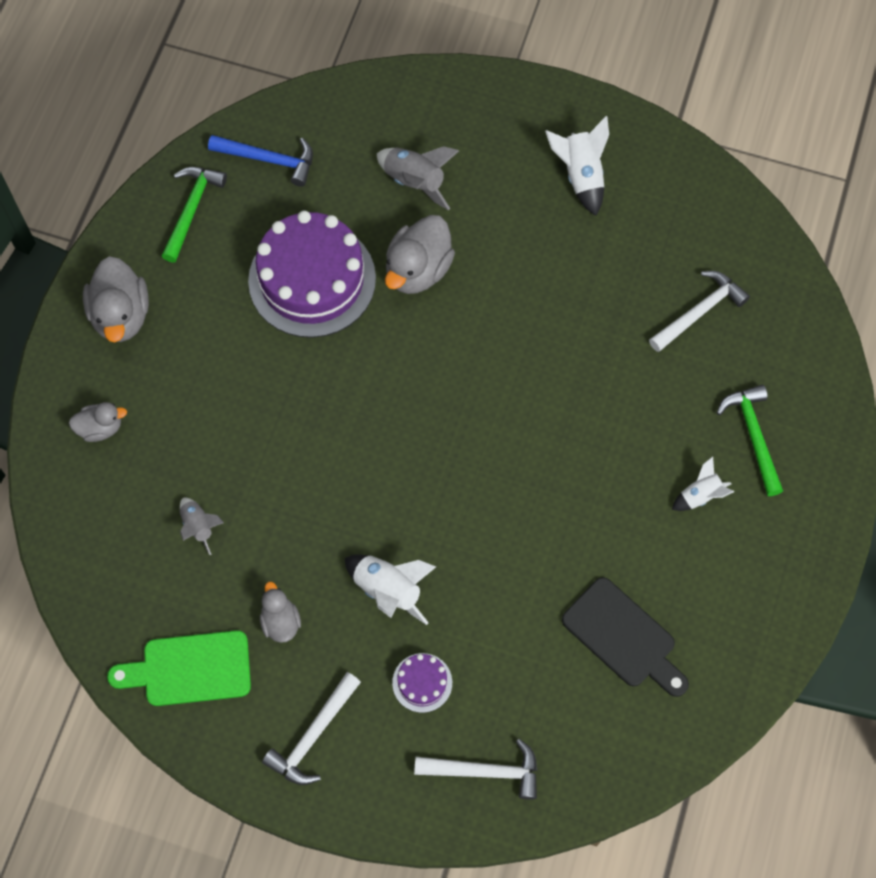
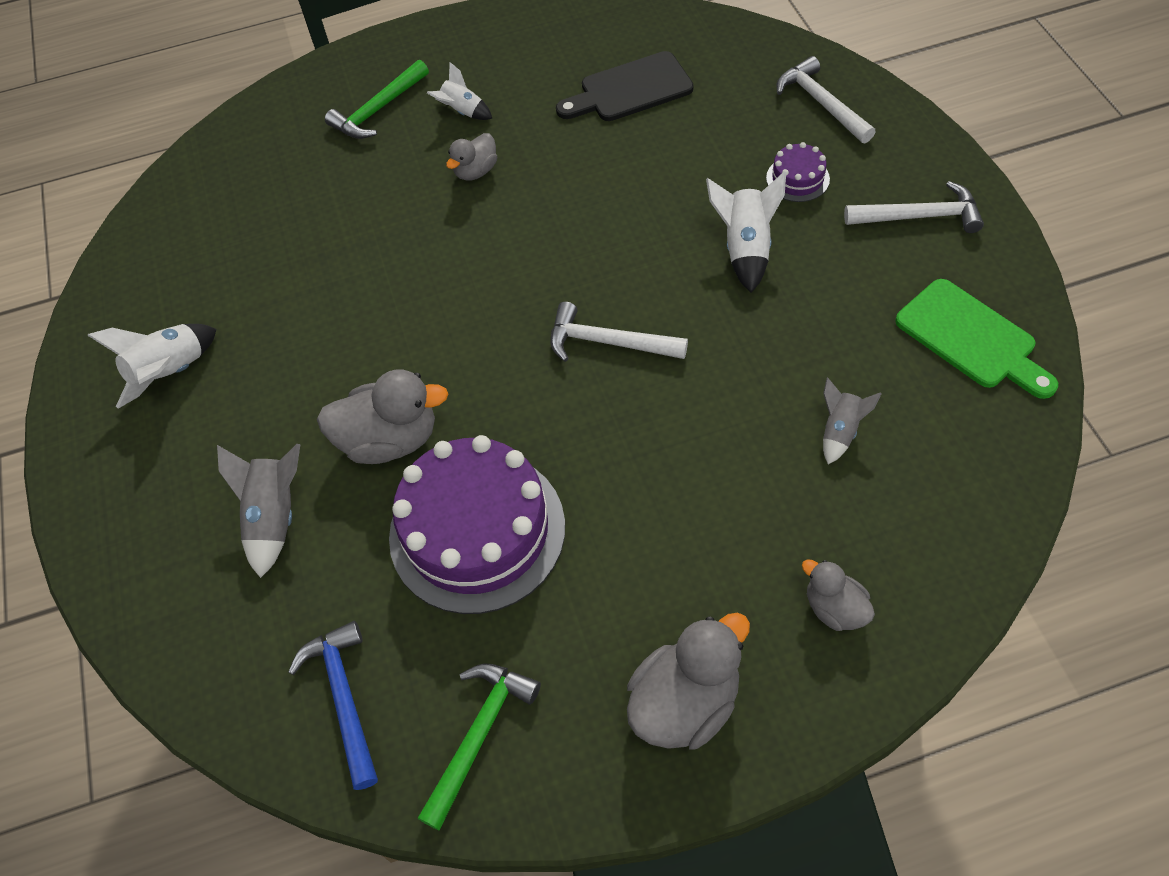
camera: 120 degrees left, 10 degrees down
(192, 210) = (479, 735): green hammer -> green hammer turned 135 degrees clockwise
(280, 621) = (855, 303): grey duck -> grey duck (476, 171)
(623, 637) = (630, 90): black cutting board -> black cutting board turned 120 degrees counterclockwise
(699, 312) = (276, 202): white hammer -> white hammer (608, 342)

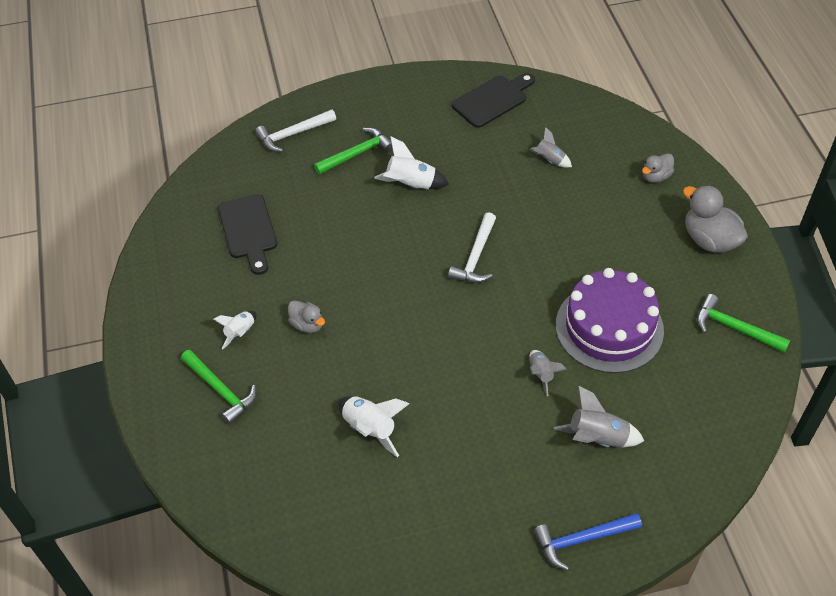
camera: 90 degrees left, 5 degrees down
(171, 373) = (472, 519): white rocket -> white rocket (370, 428)
(344, 697) = (718, 393): blue hammer -> blue hammer (581, 539)
(390, 440) = (541, 374): grey duck -> grey rocket
(797, 178) = (357, 154): purple cake -> green hammer
(919, 217) = (401, 105): white hammer -> none
(971, 338) = (493, 100): green cutting board -> black cutting board

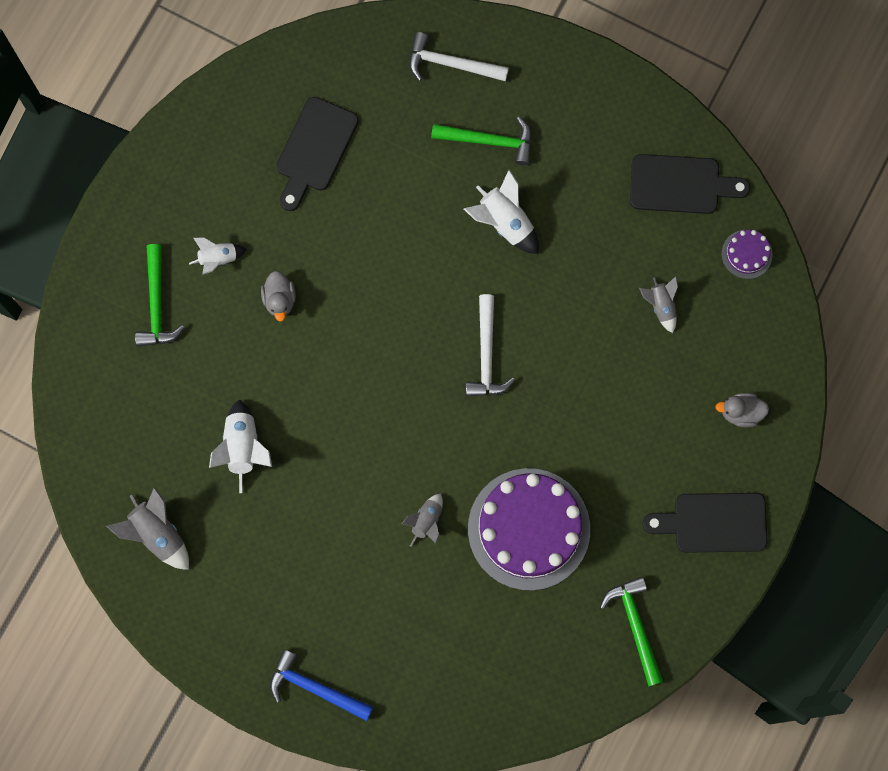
camera: 40 degrees right, 25 degrees up
(475, 257) = (486, 355): white hammer -> white hammer turned 60 degrees counterclockwise
(567, 105) = (746, 254): none -> purple cake
(597, 438) = (413, 618): grey rocket -> grey rocket (157, 533)
(709, 240) = (713, 522): grey duck -> black cutting board

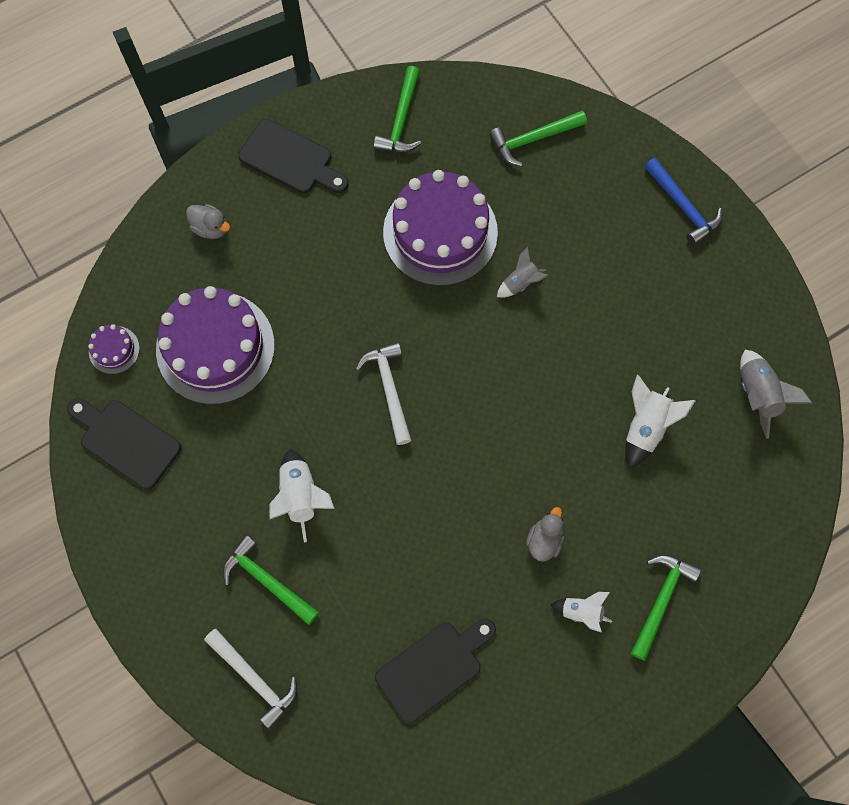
camera: 150 degrees left, 5 degrees down
(486, 355) = (389, 389): white hammer -> white hammer turned 45 degrees counterclockwise
(497, 678) = (533, 139): none -> green hammer
(661, 306) = (215, 347): grey rocket -> purple cake

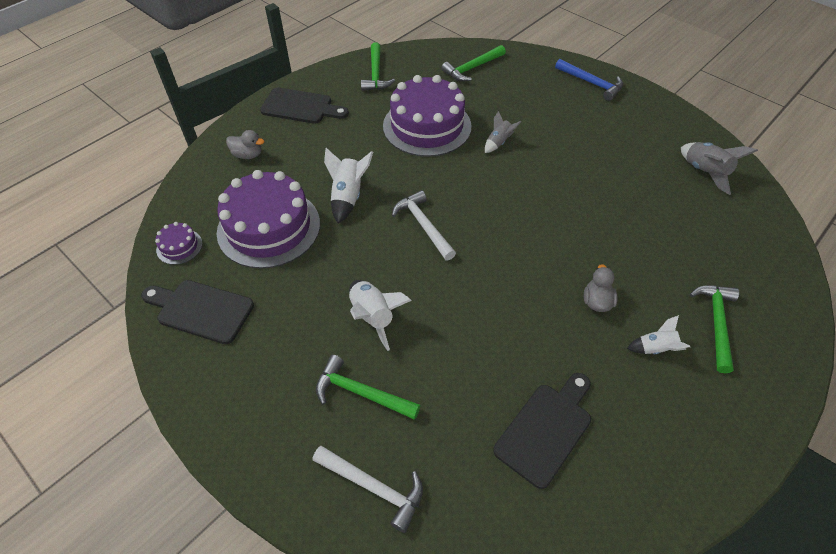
camera: 15 degrees left, 20 degrees down
(645, 427) = (635, 208): white rocket -> white rocket (348, 197)

